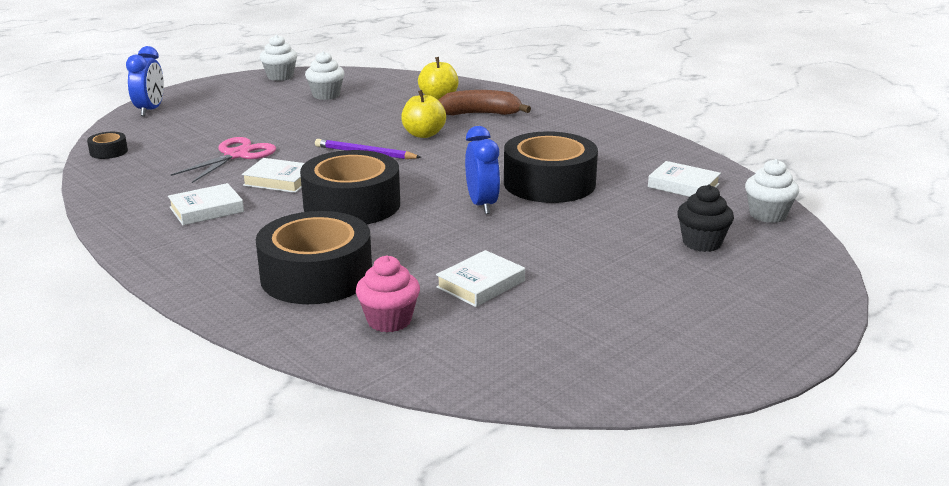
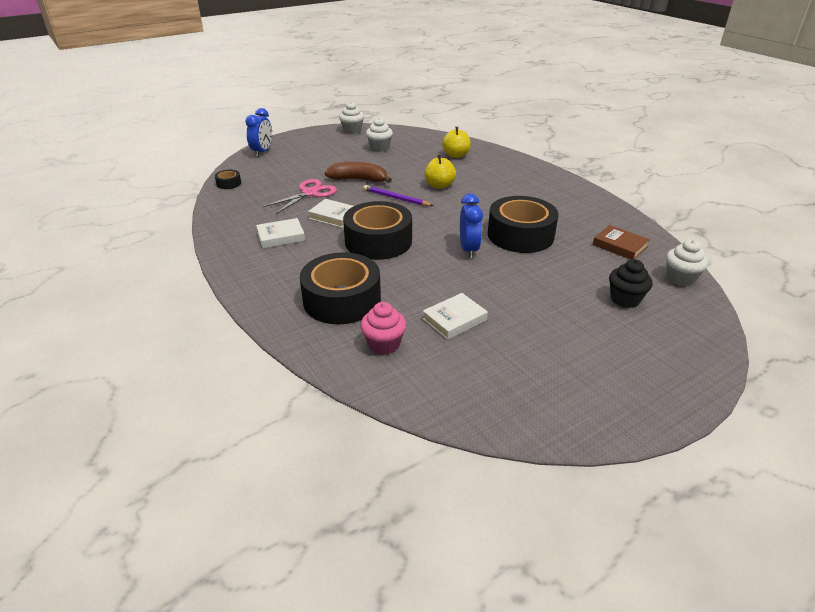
camera: 10 degrees right, 10 degrees up
(480, 114) = (482, 171): brown banana -> brown banana (358, 180)
(683, 185) = (619, 246): white book -> brown book

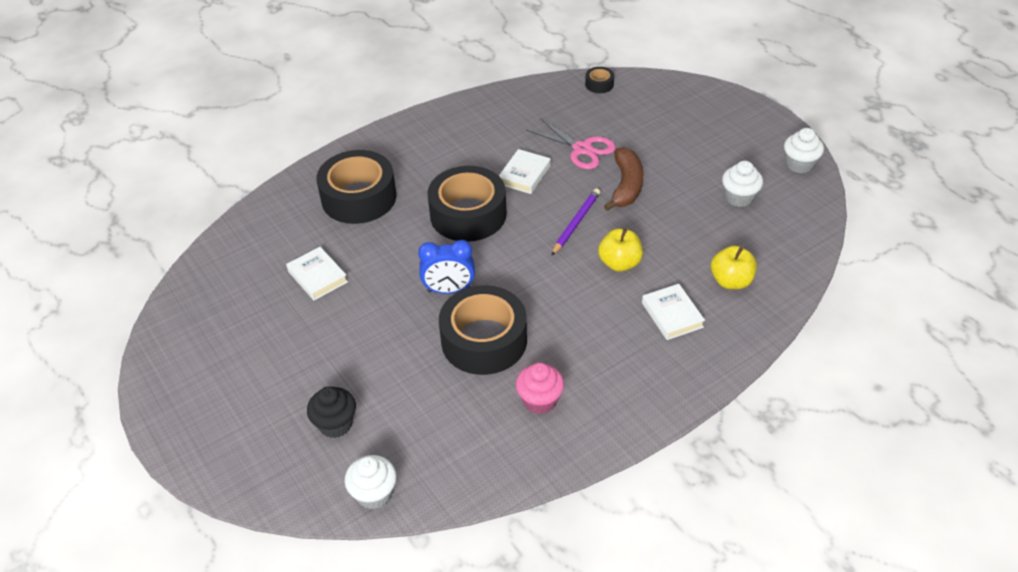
camera: 90 degrees right, 10 degrees up
(262, 152) = (696, 93): blue clock -> none
(281, 236) = (478, 142): white book -> white book (672, 315)
(384, 344) = (288, 230): pink cupcake -> pink cupcake (540, 400)
(619, 246) = (456, 443): brown book -> none

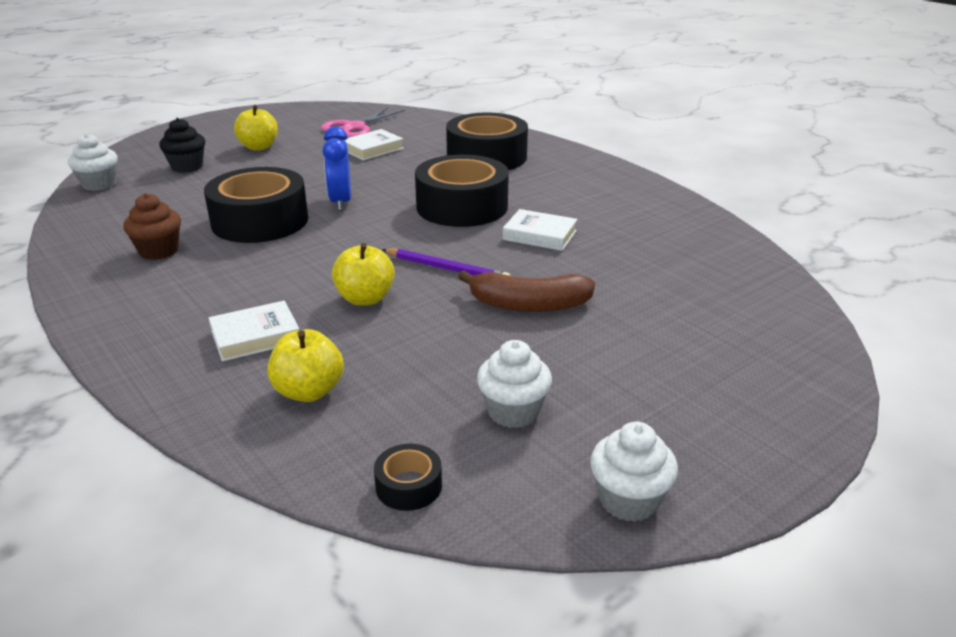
camera: 85 degrees right, 15 degrees down
(287, 370) = (259, 147): none -> yellow apple
(540, 400) = (159, 251): pink cupcake -> brown cupcake
(582, 149) = (605, 272): pink scissors -> pink scissors (354, 127)
(599, 84) = (773, 285): black tape -> black tape (409, 486)

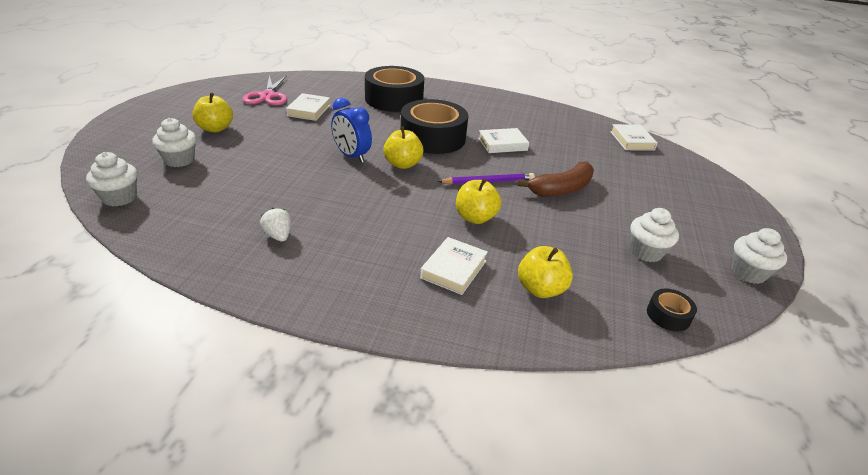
camera: 40 degrees left, 5 degrees up
(159, 251) = (278, 236): brown cupcake -> white strawberry
(187, 167) = (179, 160): black cupcake -> white cupcake
(260, 221) = (317, 187): black tape -> none
(380, 224) = (402, 164): none -> yellow apple
(757, 282) = (632, 141): none -> white book

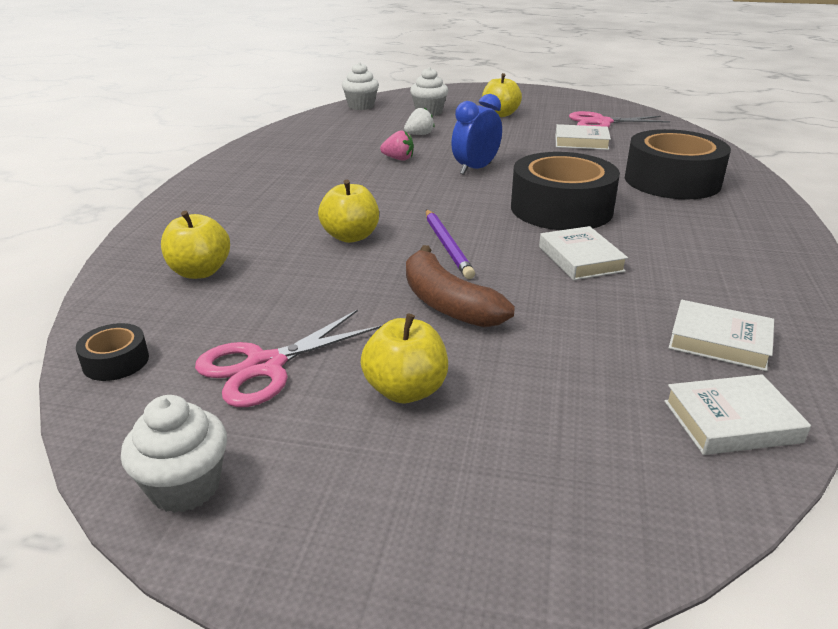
camera: 90 degrees right, 5 degrees down
(278, 236) = (309, 154): white strawberry -> white strawberry (419, 134)
(314, 187) = (398, 159): none -> pink strawberry
(402, 164) = (470, 194): yellow apple -> yellow apple (405, 390)
(453, 269) = (247, 225): white book -> white book (719, 341)
(646, 252) = (265, 366): white cupcake -> pink scissors

